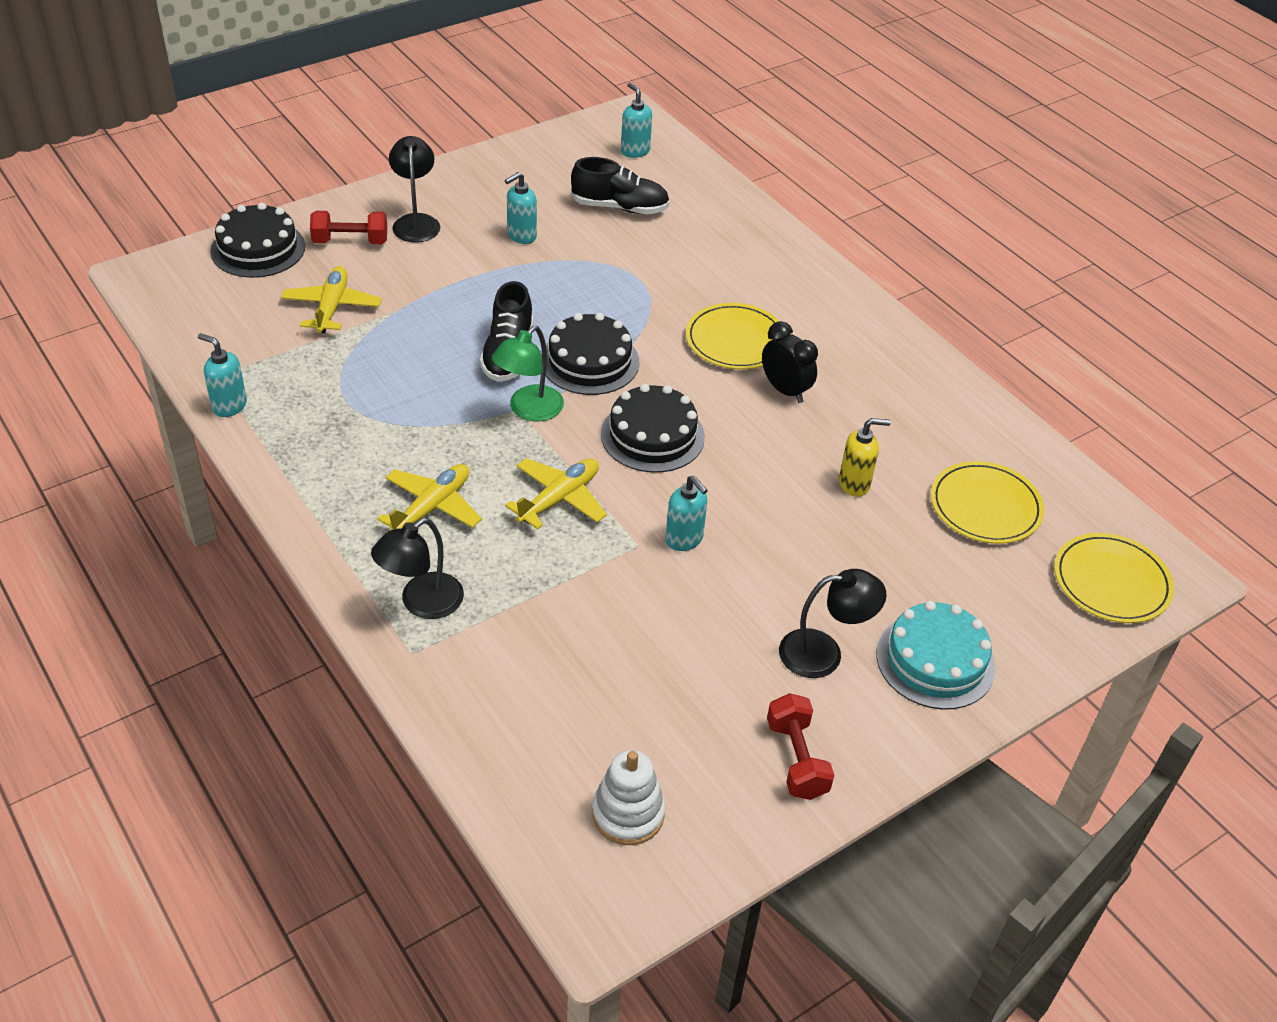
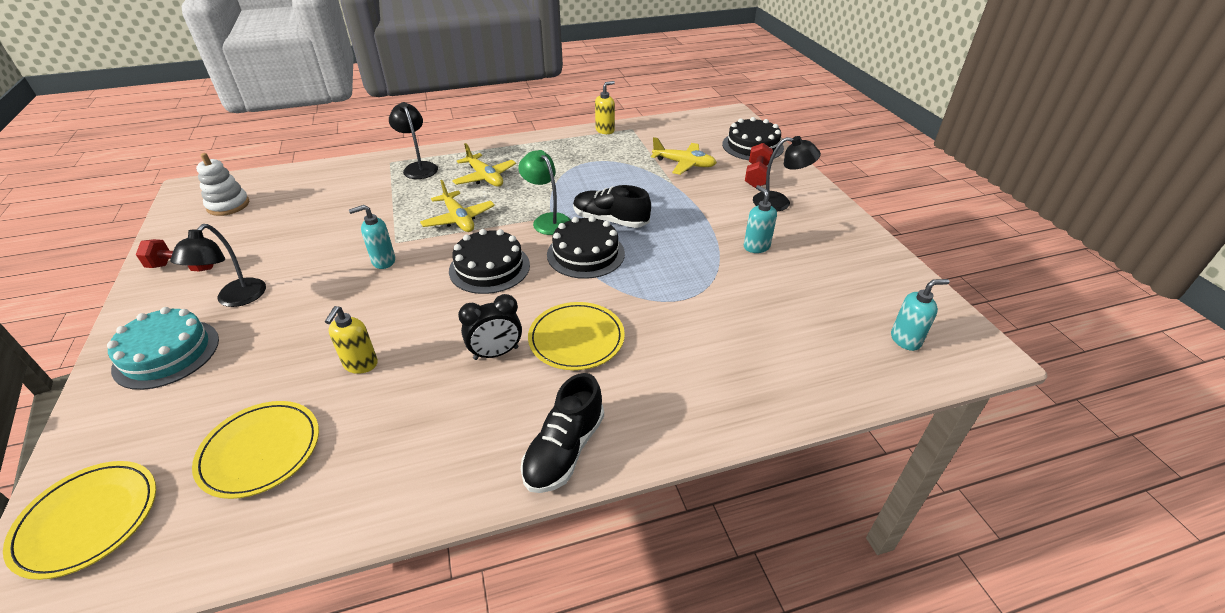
camera: 110 degrees right, 5 degrees down
(229, 406) = (605, 130): turquoise soap dispenser -> yellow soap dispenser
(620, 207) = (798, 309): black shoe -> black shoe (564, 450)

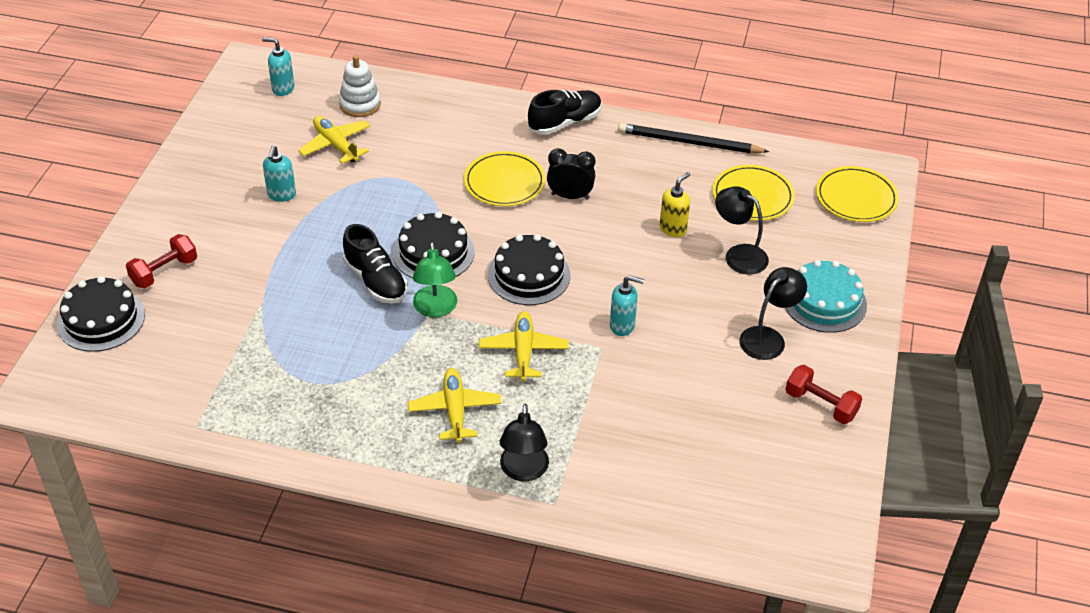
camera: 150 degrees left, 5 degrees up
(228, 205) = (776, 498): white stacking toy -> white stacking toy (360, 104)
(372, 501) = (689, 142): none -> black pencil
(605, 130) = (233, 439): yellow soap dispenser -> none
(684, 164) = (214, 326): yellow plane -> yellow plane (336, 145)
(779, 202) = (194, 229): black lamp -> black lamp (738, 255)

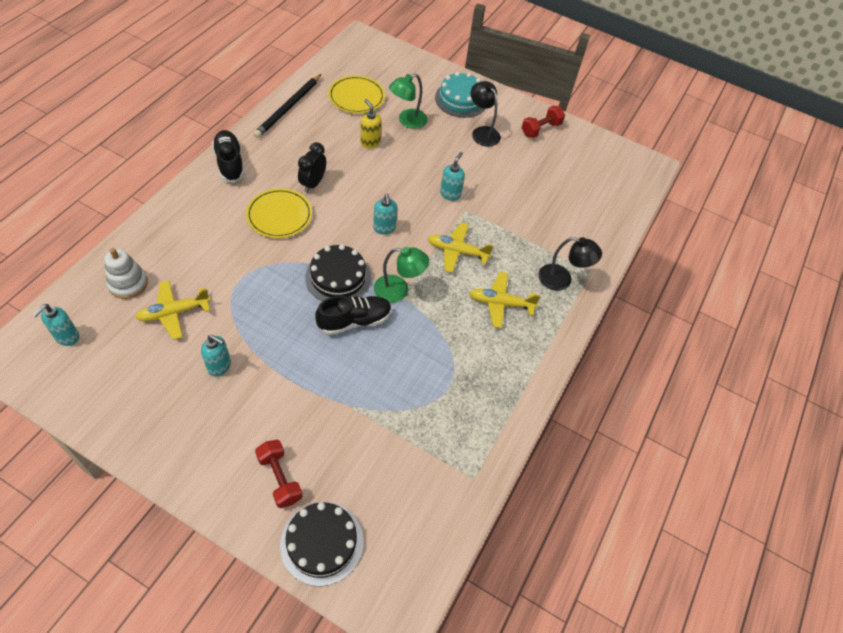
camera: 80 degrees left, 10 degrees up
(529, 275) = (384, 228): black cake -> turquoise soap dispenser
(738, 255) = (407, 121): black lamp -> green lamp
(856, 197) = (378, 55): yellow plate -> none

